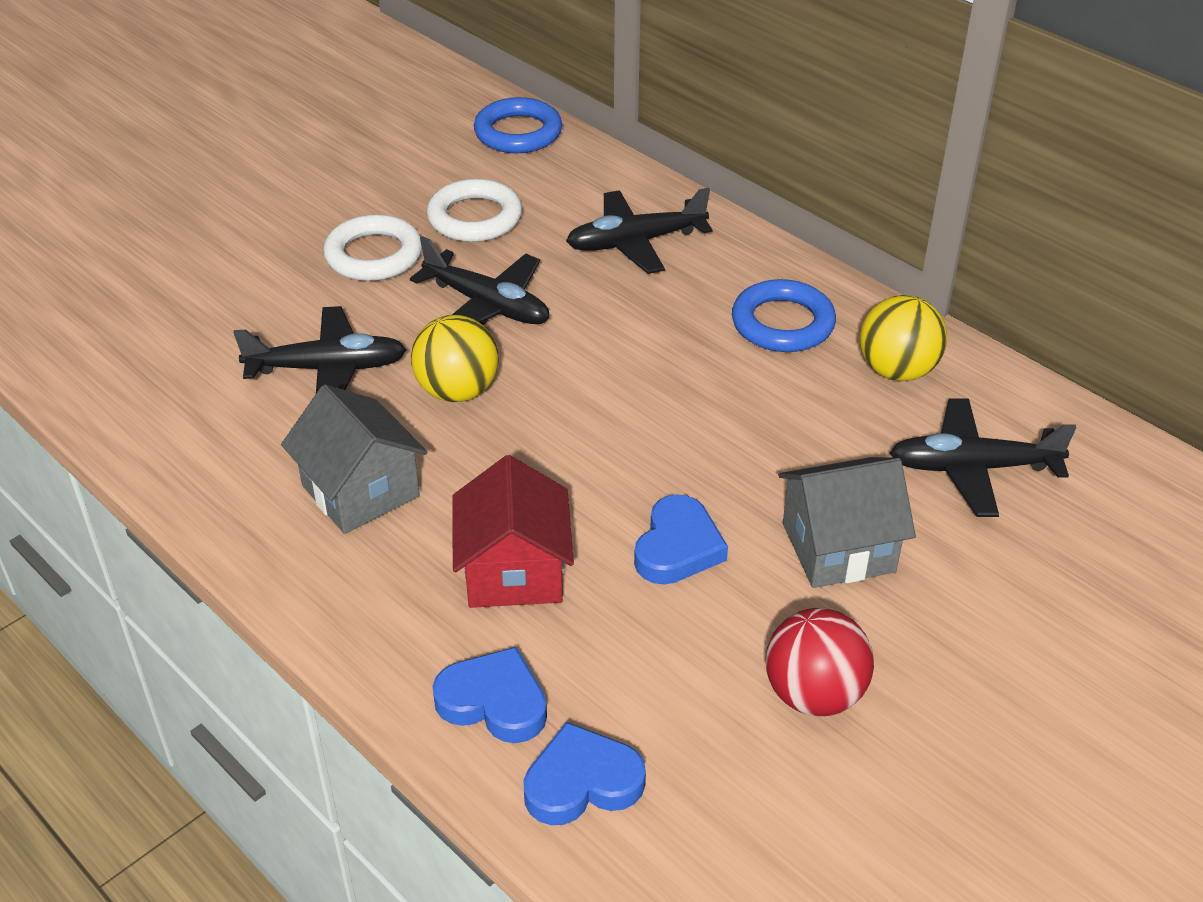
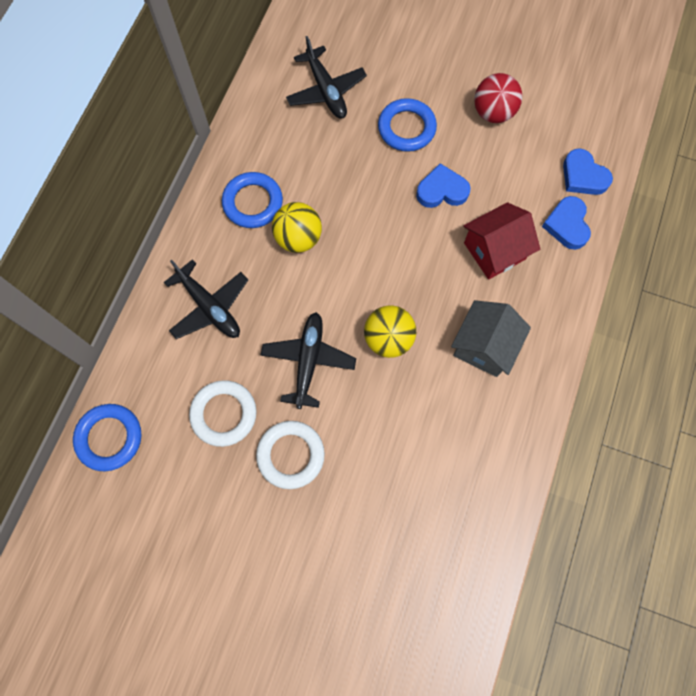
camera: 115 degrees left, 30 degrees up
(328, 368) = (405, 418): black plane -> none
(838, 547) = (406, 128): grey house -> blue ring
(897, 370) = (268, 139): yellow ball -> yellow ball (298, 238)

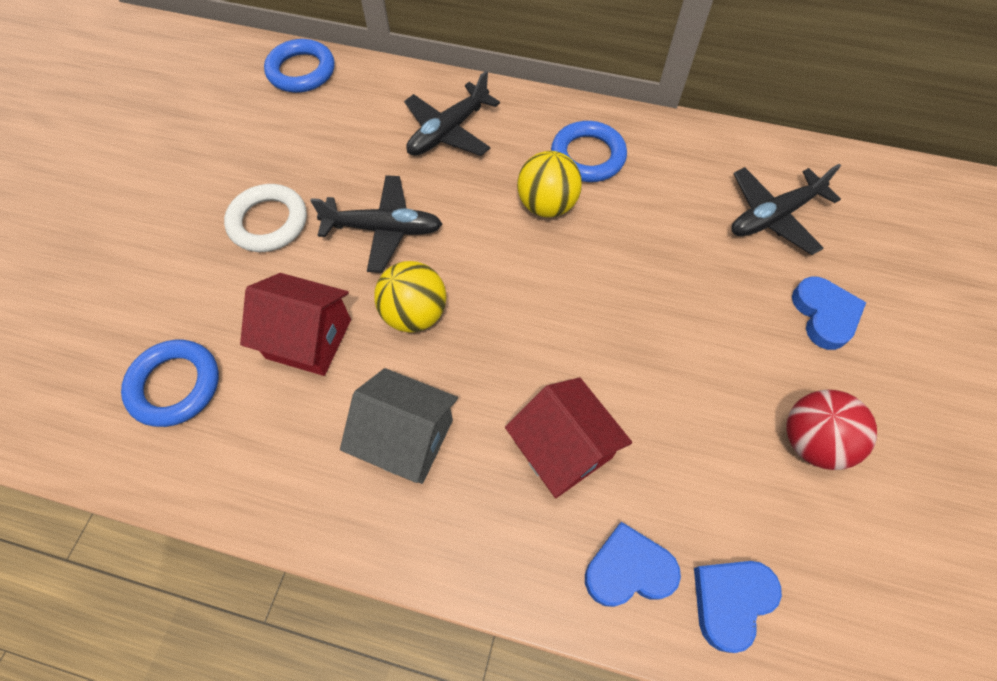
camera: 85 degrees right, 10 degrees down
(224, 414) = (321, 157): white ring -> none
(404, 415) = (309, 339): none -> red house
(406, 128) = (744, 317): blue ring -> blue ring (175, 385)
(442, 190) = (651, 370): blue heart -> blue heart (824, 315)

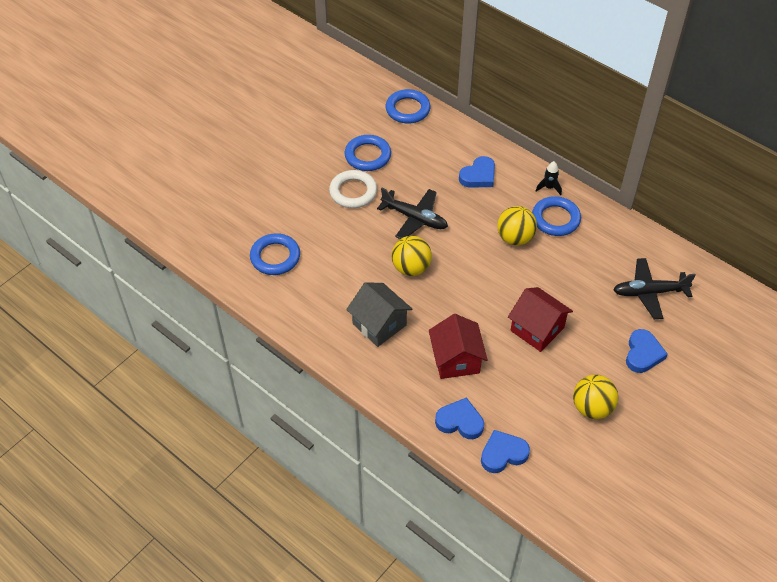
camera: 25 degrees right, 10 degrees down
(269, 157) = (368, 156): none -> blue ring
(309, 339) = (350, 260): red house -> red house (537, 329)
(448, 132) = (478, 176): black plane -> blue heart
(554, 115) = (549, 187): none -> black rocket
(811, 441) = (592, 408): red ball -> yellow ball

